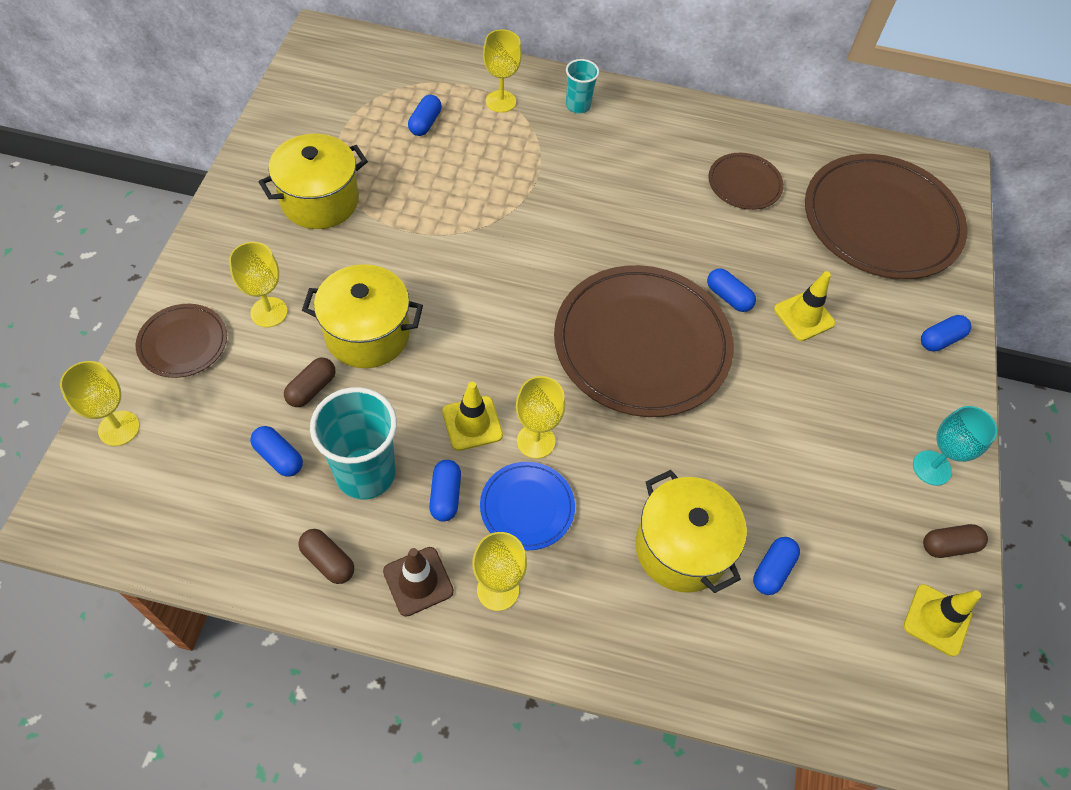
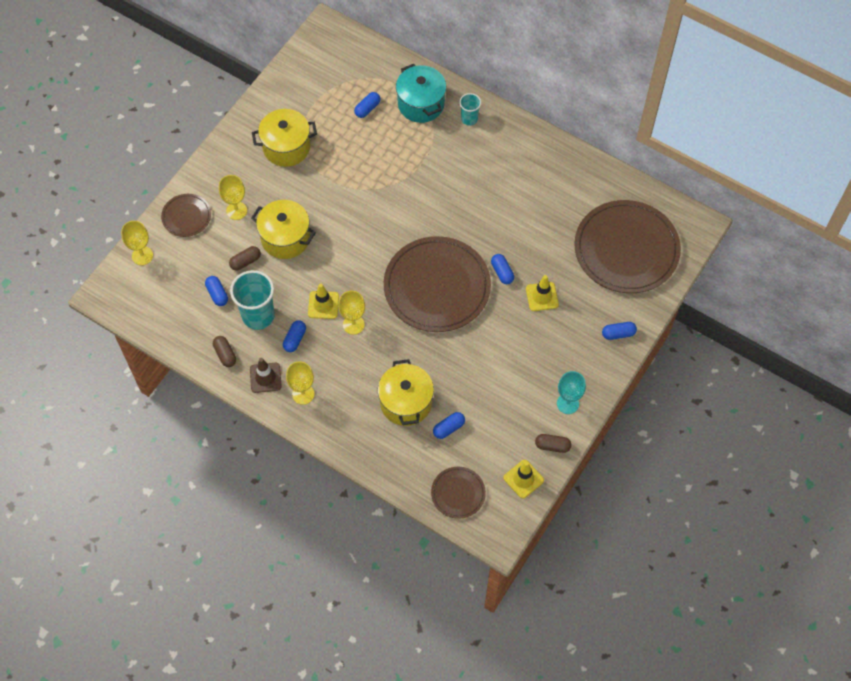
camera: 25 degrees right, 5 degrees up
(500, 101) = (421, 104): yellow goblet -> turquoise pot
(527, 507) = (334, 358): blue plate -> none
(744, 184) = (550, 201): brown plate -> brown plate (458, 493)

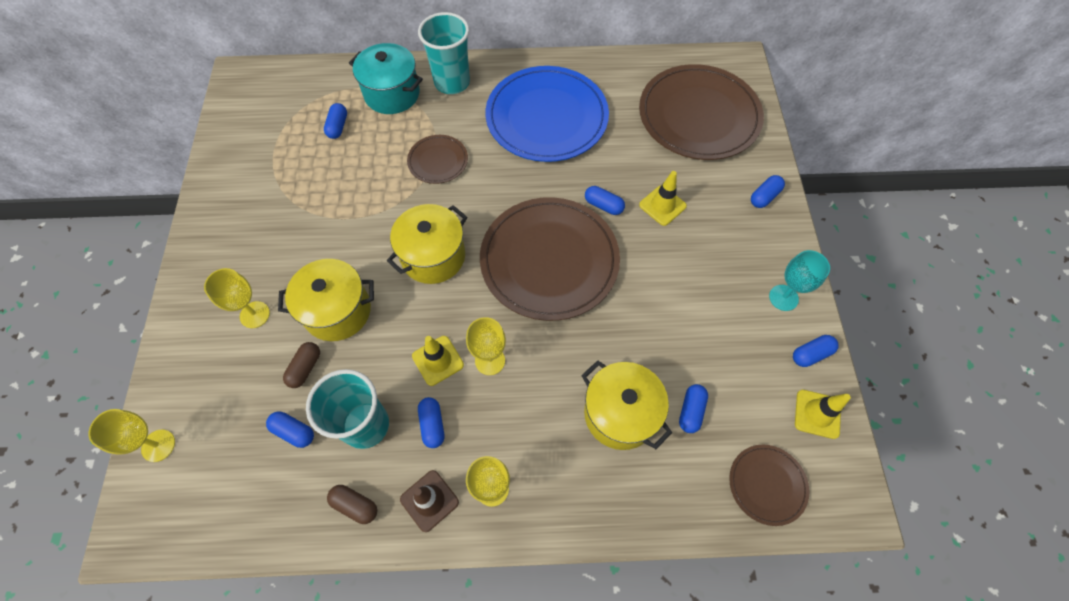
camera: 35 degrees left, 0 degrees up
(186, 216) = (192, 359): brown plate -> brown plate (438, 161)
(286, 147) = (271, 212): yellow pot -> yellow pot (433, 256)
(469, 119) = (452, 82): turquoise cup -> turquoise cup, size x1.83
(515, 185) = (546, 117): none -> blue plate
(552, 446) = (811, 354): brown capsule -> blue capsule

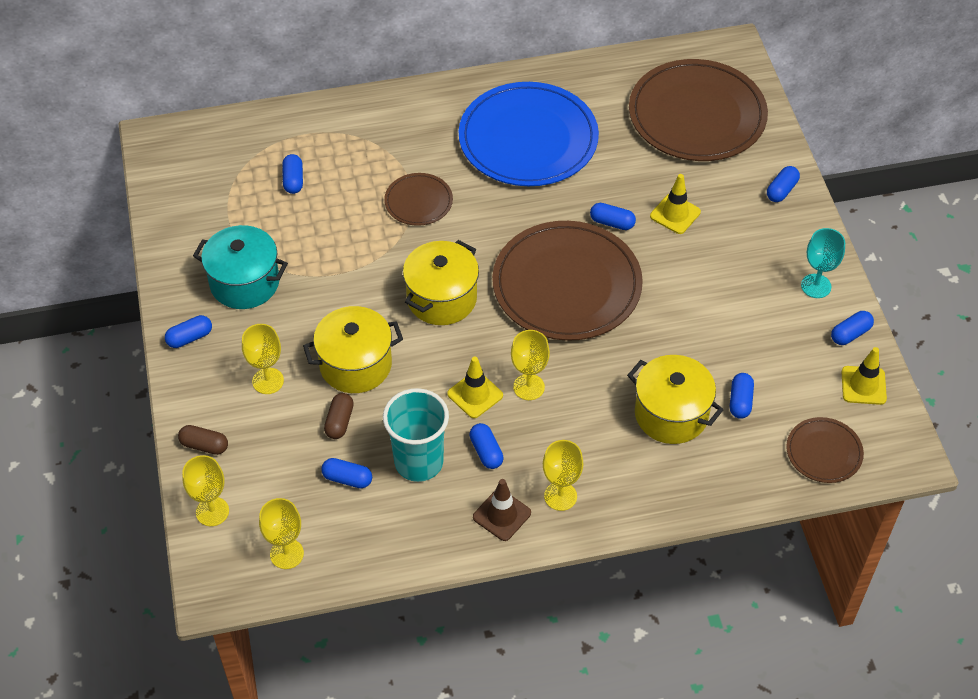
camera: 10 degrees left, 10 degrees down
(201, 260) = (190, 337): none -> blue capsule
(210, 507) = (286, 554): none -> yellow goblet
(355, 505) = (430, 530): brown capsule -> brown capsule (204, 445)
(392, 94) = (344, 136): turquoise pot -> turquoise pot (245, 283)
(452, 82) = (410, 114): turquoise cup -> none

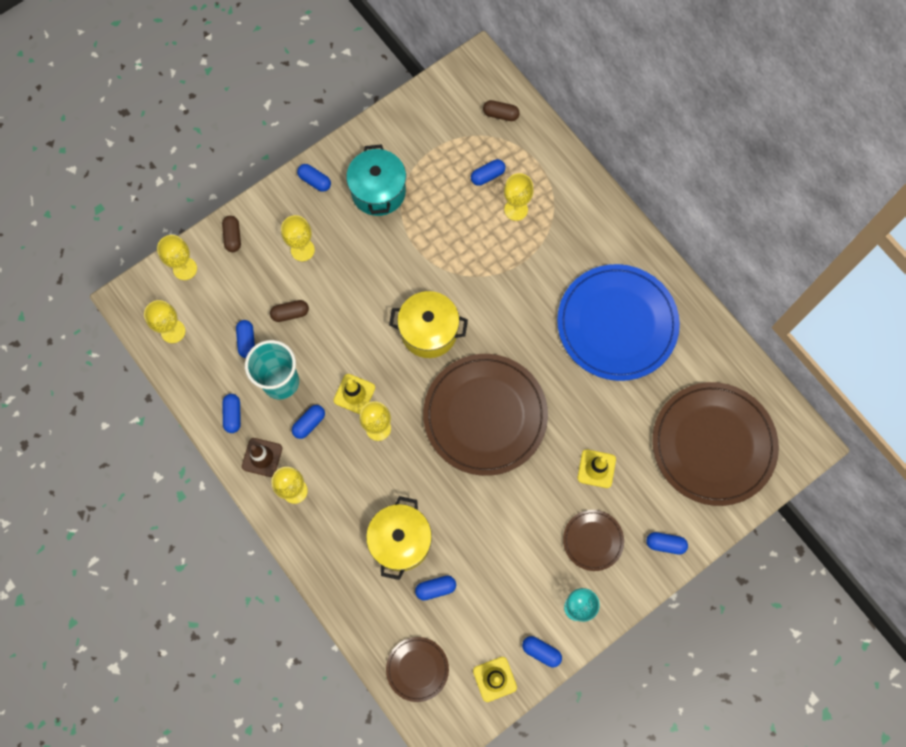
camera: 65 degrees right, 20 degrees up
(230, 143) = (500, 114): none -> brown capsule
(348, 171) = (516, 209): none -> yellow goblet
(355, 365) = (342, 300): yellow pot -> none
(418, 201) = (512, 273): brown plate -> brown plate (593, 540)
(612, 222) = (563, 424): blue capsule -> blue capsule (233, 415)

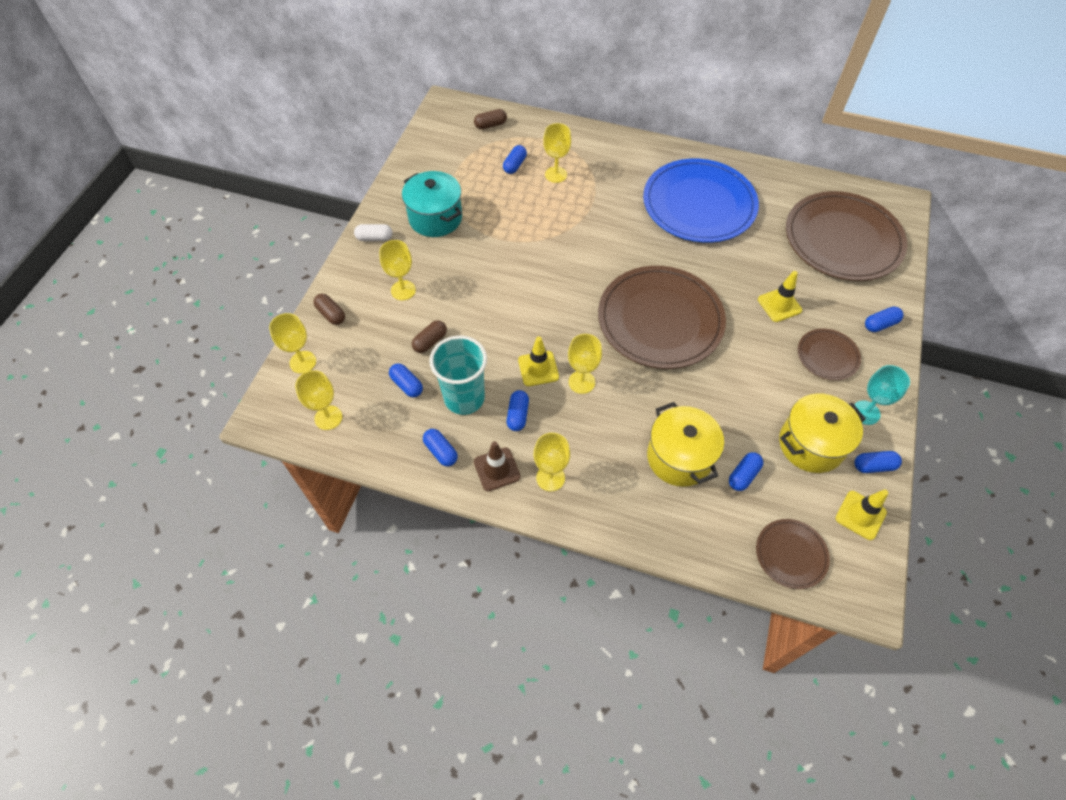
camera: 35 degrees left, 15 degrees down
(315, 181) = (374, 238): blue capsule -> white capsule
(429, 331) = (561, 288): yellow pot -> yellow pot (811, 444)

